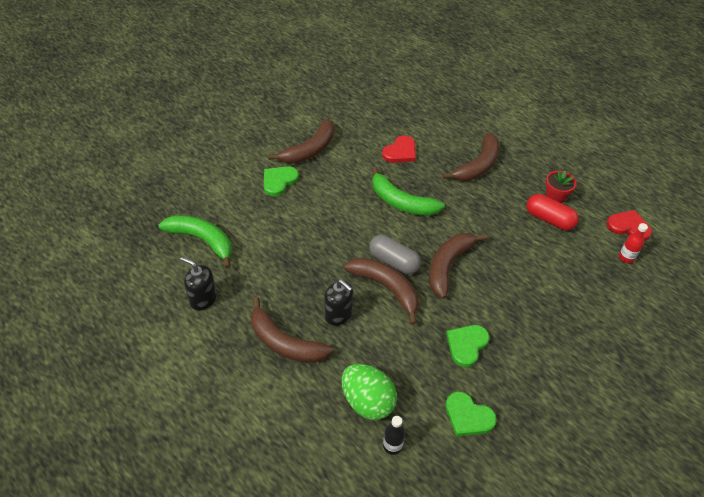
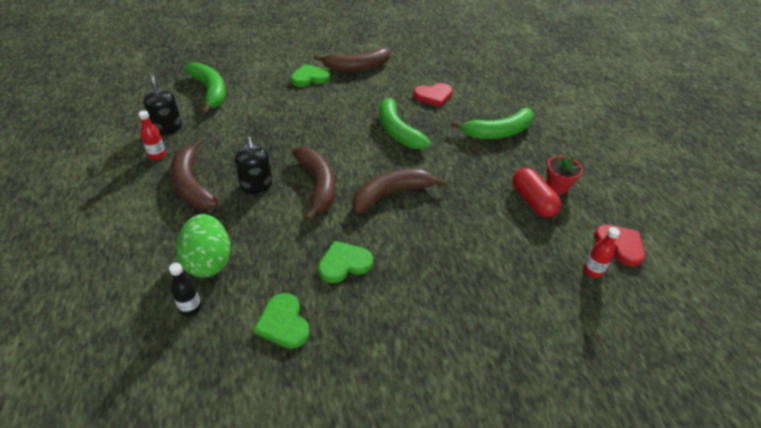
camera: 30 degrees right, 5 degrees down
(224, 331) = (157, 155): none -> red bottle
(394, 261) = (345, 169): grey capsule -> none
(478, 165) = (498, 132): brown banana -> green banana

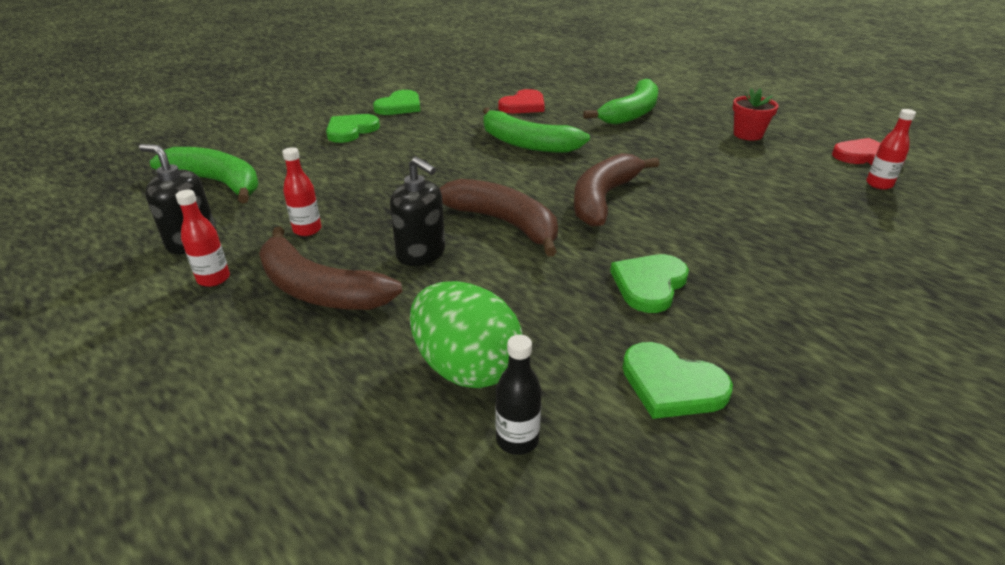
camera: 30 degrees left, 10 degrees down
(221, 144) = (307, 230): none -> red bottle
(357, 67) = (399, 106): brown banana -> green heart
(532, 201) = (746, 153): red capsule -> none

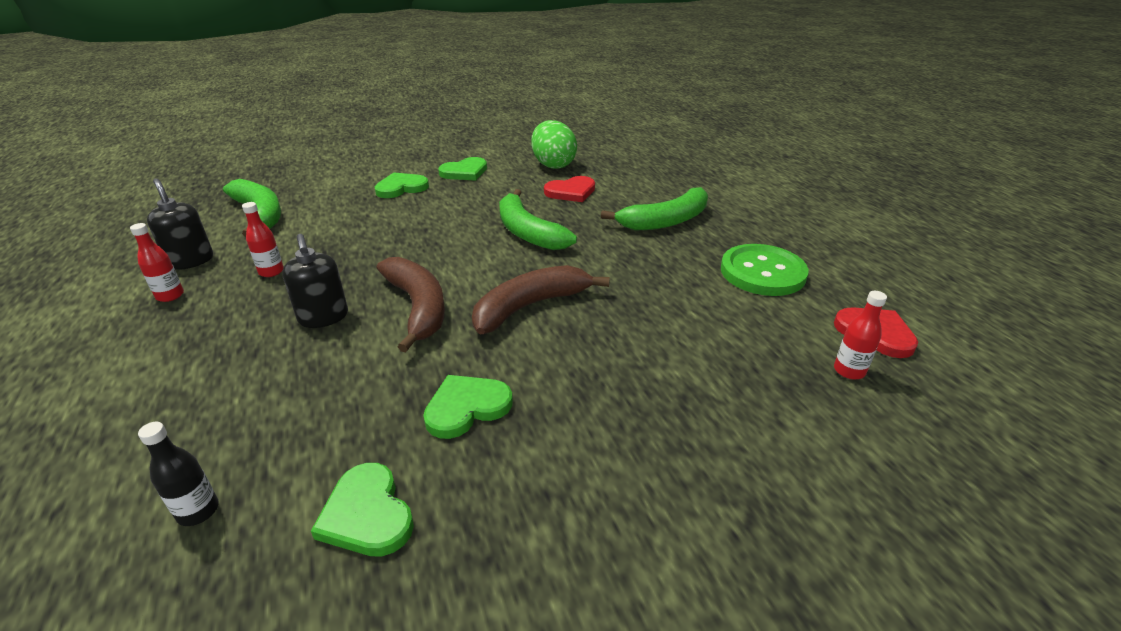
camera: 25 degrees right, 0 degrees up
(318, 289) = (221, 326): brown banana -> none
(466, 367) = (238, 432): green egg -> green egg (553, 165)
(747, 134) = (762, 272): red flower pot -> green button

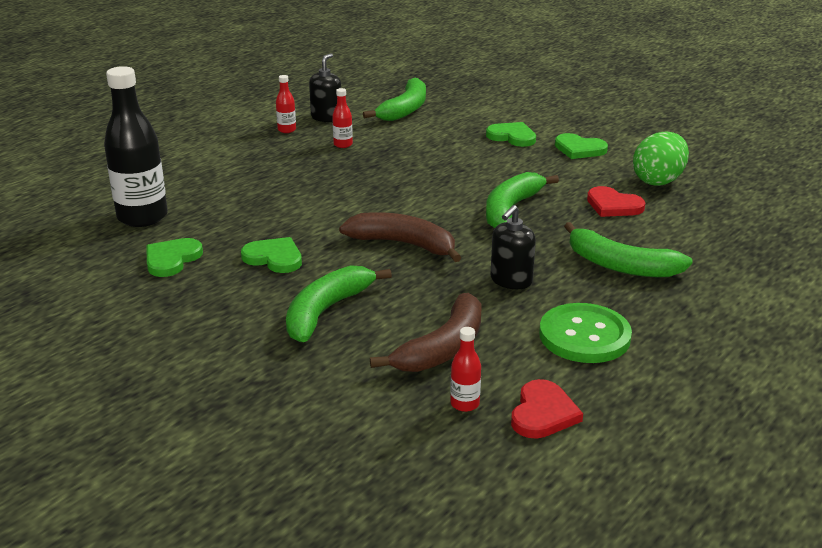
camera: 60 degrees right, 5 degrees down
(198, 511) = (142, 217): black bottle -> black bottle, size x2.29
(323, 317) = (314, 181): black soap dispenser -> black soap dispenser (511, 281)
(418, 307) = (357, 206): brown banana -> brown banana (443, 348)
(623, 405) = (326, 311): none -> green banana

